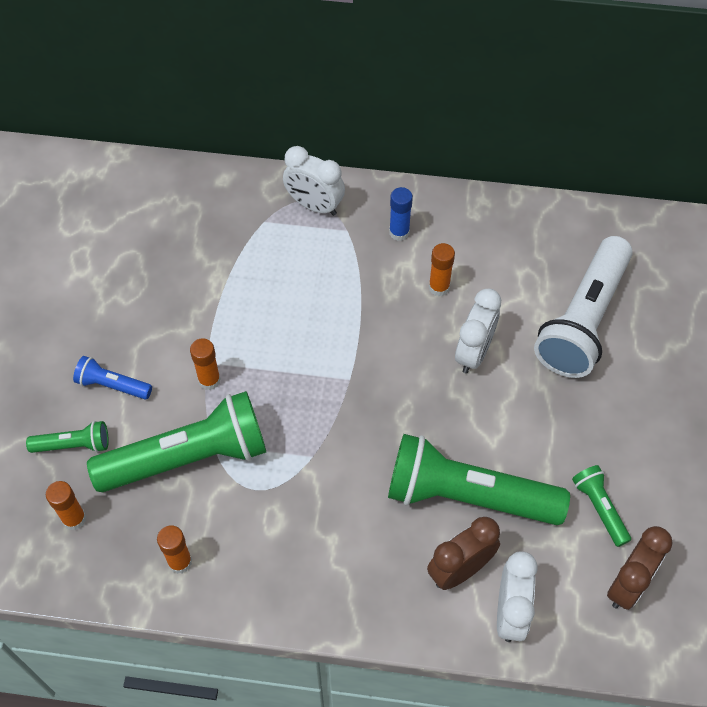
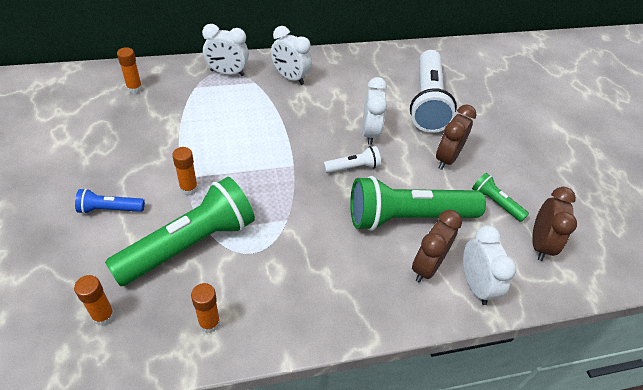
camera: 25 degrees left, 10 degrees down
(74, 445) = (87, 259): green flashlight -> none
(399, 232) = (290, 78): blue glue stick -> white clock
(427, 402) = (353, 167): none -> white flashlight
(439, 287) = (330, 102): orange glue stick -> orange glue stick (134, 88)
(564, 422) = (446, 158): none -> brown clock

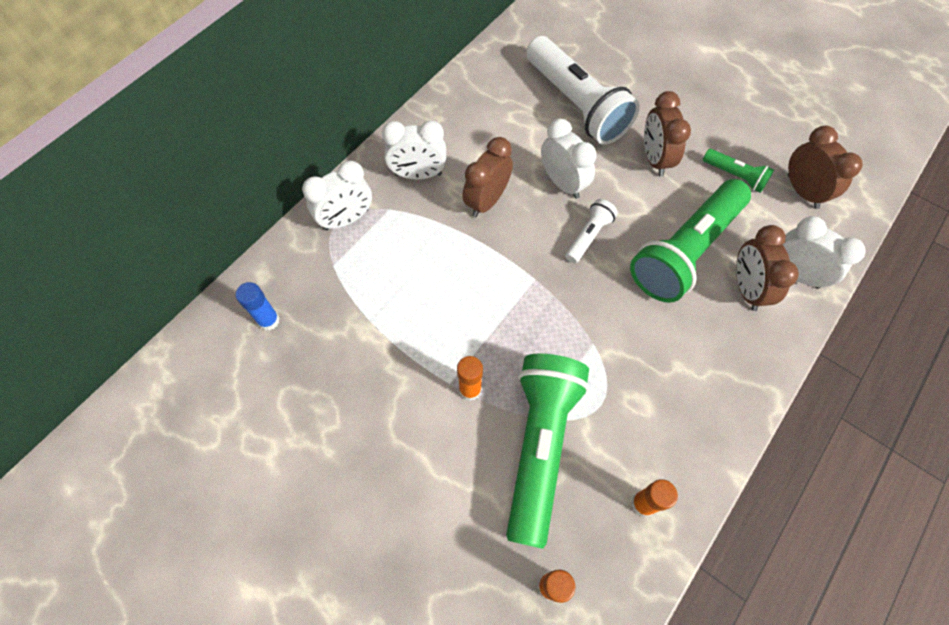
camera: 35 degrees left, 15 degrees up
(110, 209) = (422, 480): blue flashlight -> none
(134, 88) = (269, 320): orange glue stick -> blue glue stick
(313, 112) = (487, 201): none -> brown clock
(495, 203) = (735, 176): green flashlight -> green flashlight turned 150 degrees counterclockwise

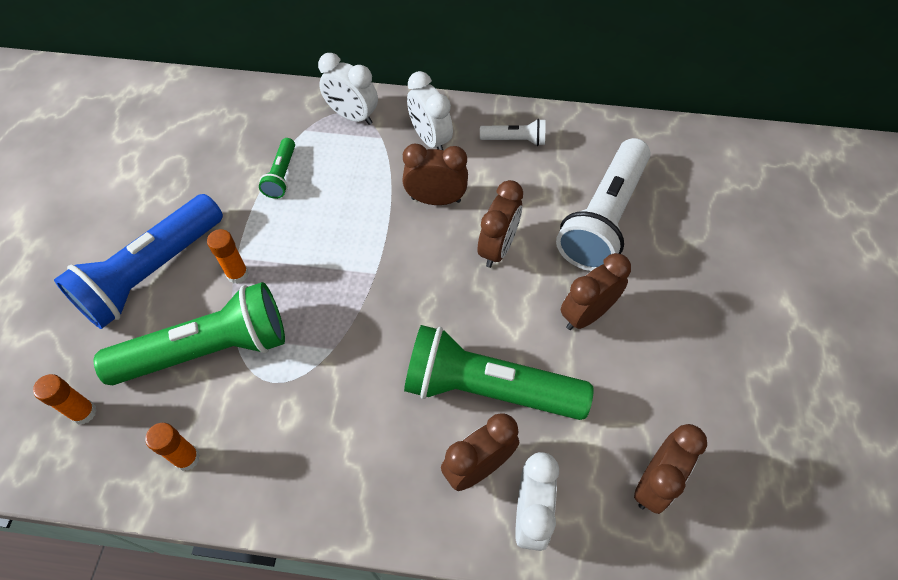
camera: 60 degrees right, 5 degrees down
(269, 320) = (233, 118): blue glue stick -> none
(420, 468) = (151, 273): none -> blue flashlight
(563, 183) = (497, 248): white clock -> brown clock
(589, 236) = (450, 295): white flashlight -> white flashlight (515, 140)
(735, 176) = (623, 401): green flashlight -> green flashlight (281, 175)

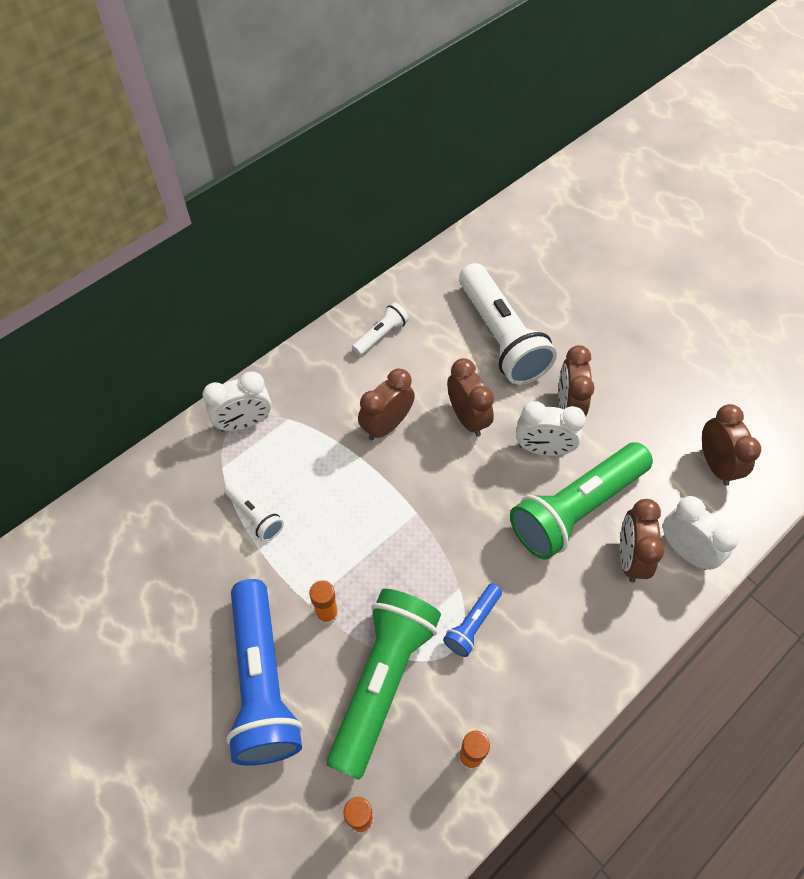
camera: 50 degrees left, 0 degrees up
(281, 175) = (255, 516): green flashlight -> white flashlight
(307, 380) = (472, 624): none -> blue flashlight
(430, 139) = (324, 387): white clock -> white clock (543, 449)

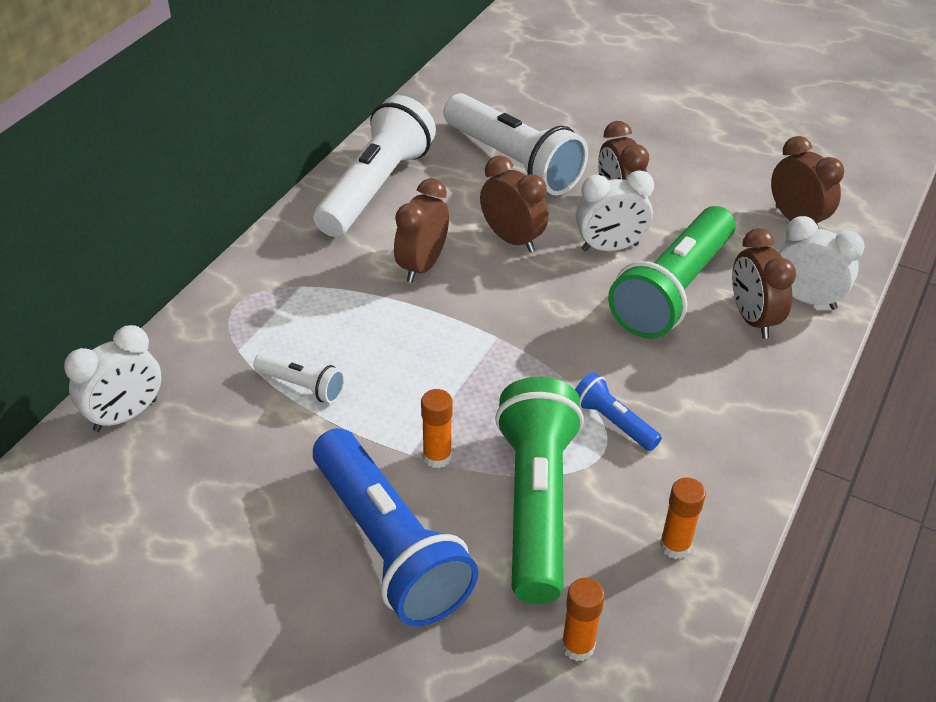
camera: 20 degrees left, 15 degrees down
(244, 423) = (247, 302): white clock -> white clock (126, 415)
(381, 335) = (376, 188): white flashlight -> white flashlight, size x2.17
(472, 624) = (613, 422): blue flashlight -> blue flashlight turned 120 degrees clockwise

